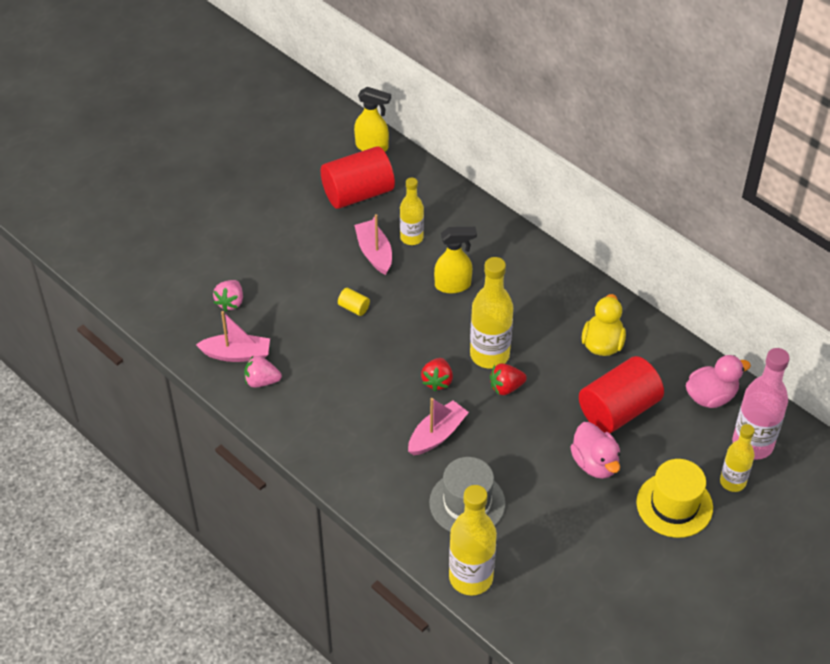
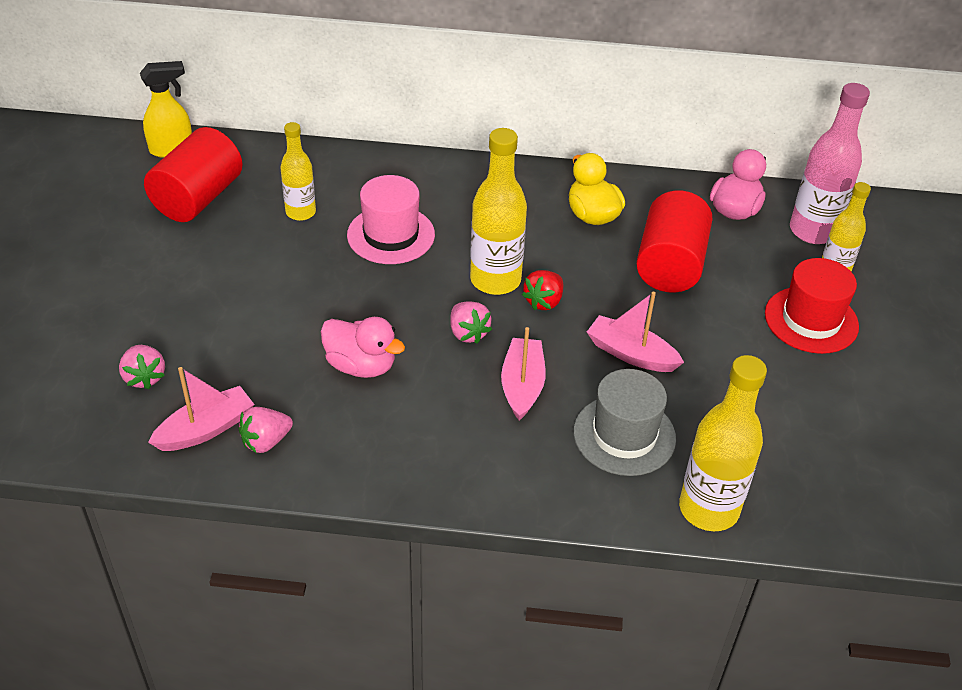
camera: 40 degrees left, 5 degrees down
(354, 308) = (302, 309): yellow cylinder -> none
(374, 253) = (273, 245): pink boat -> pink boat (631, 354)
(437, 381) = (468, 333): red strawberry -> pink strawberry
(453, 285) = (391, 235): yellow spray bottle -> pink hat
(595, 463) = (702, 324): pink duck -> pink duck (361, 365)
(674, 505) = (811, 320): yellow hat -> red hat

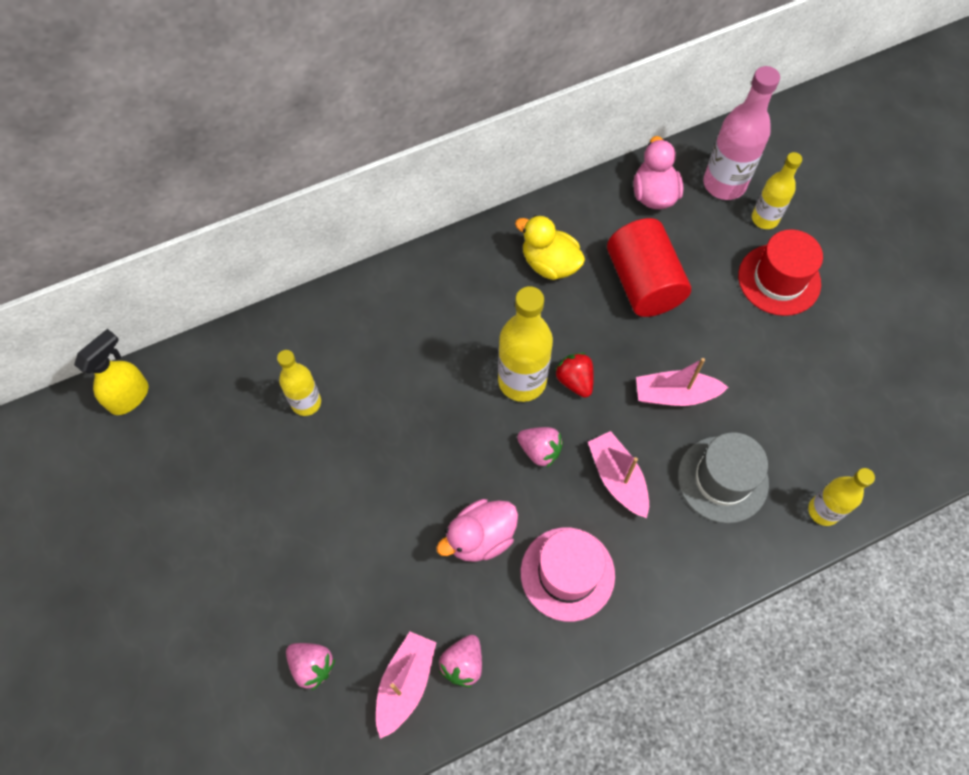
camera: 30 degrees left, 20 degrees up
(198, 198) = (201, 440): red cylinder -> none
(361, 365) = (480, 538): pink duck -> pink duck turned 150 degrees clockwise
(391, 235) = (402, 382): pink hat -> pink hat (567, 573)
(544, 301) = (575, 381): red strawberry -> red strawberry turned 150 degrees clockwise
(708, 509) = (823, 511): yellow bottle -> yellow bottle, size x0.62

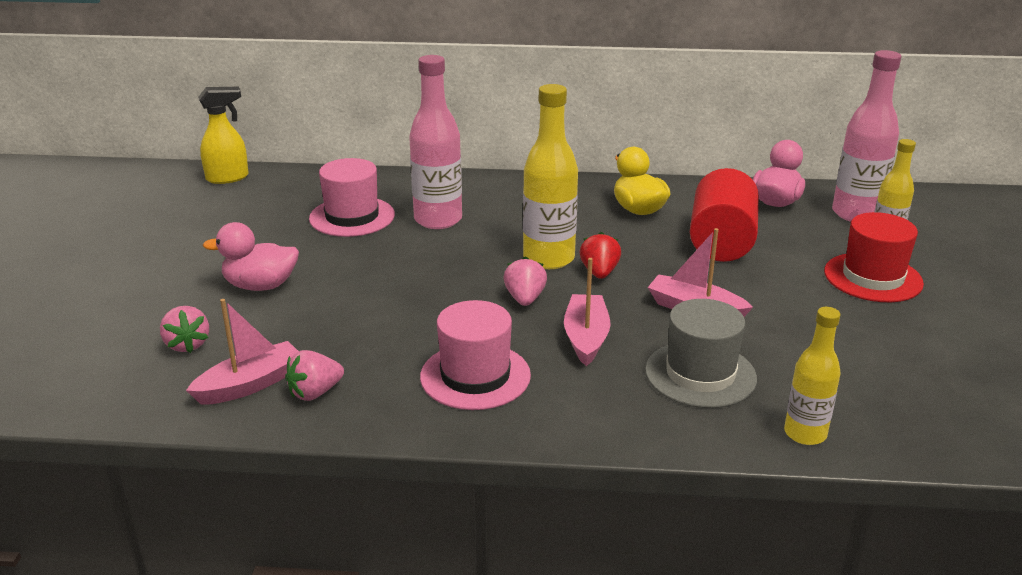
camera: 30 degrees right, 35 degrees down
(306, 402) = (352, 217): yellow bottle -> pink hat
(388, 368) = (438, 220): none -> pink bottle
(480, 538) = (416, 328): pink duck -> pink duck (260, 286)
(539, 450) = (525, 299): pink strawberry -> pink strawberry turned 150 degrees counterclockwise

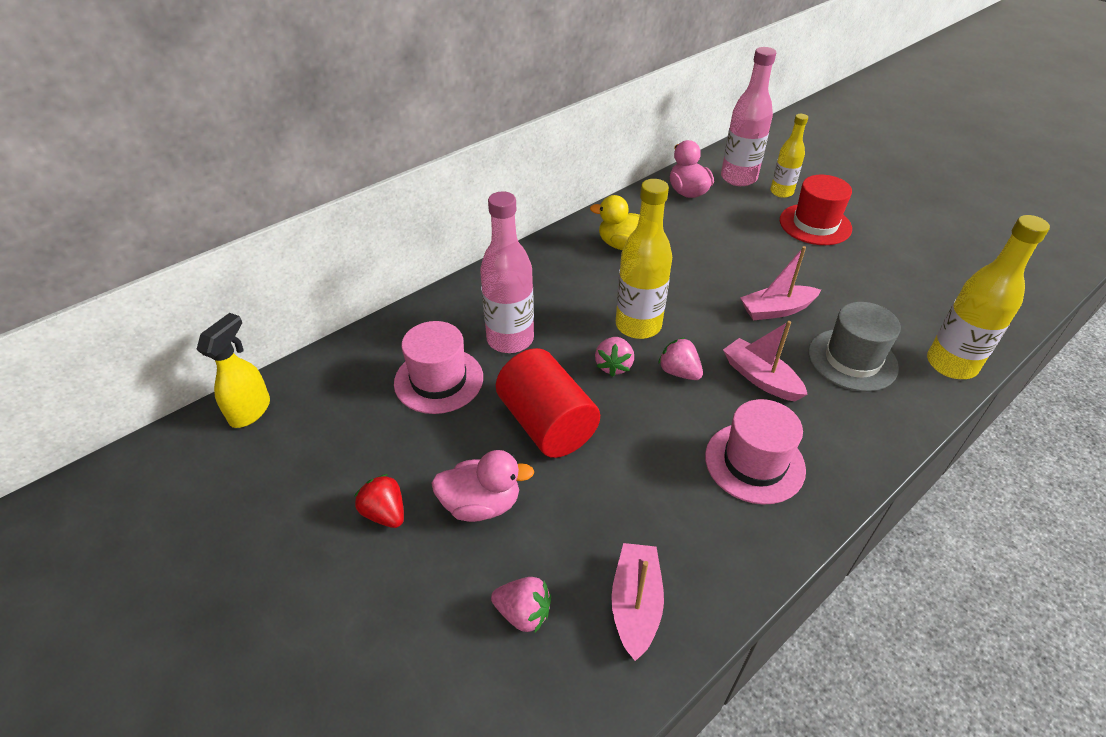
camera: 45 degrees left, 15 degrees up
(260, 286) = (481, 504): pink duck -> pink duck turned 135 degrees counterclockwise
(315, 393) = (689, 568): pink strawberry -> pink strawberry (613, 366)
(599, 273) = (685, 317): red strawberry -> red strawberry (385, 513)
(721, 242) = (708, 244): red cylinder -> red cylinder (547, 423)
(805, 434) = (951, 364): yellow bottle -> yellow bottle, size x1.61

